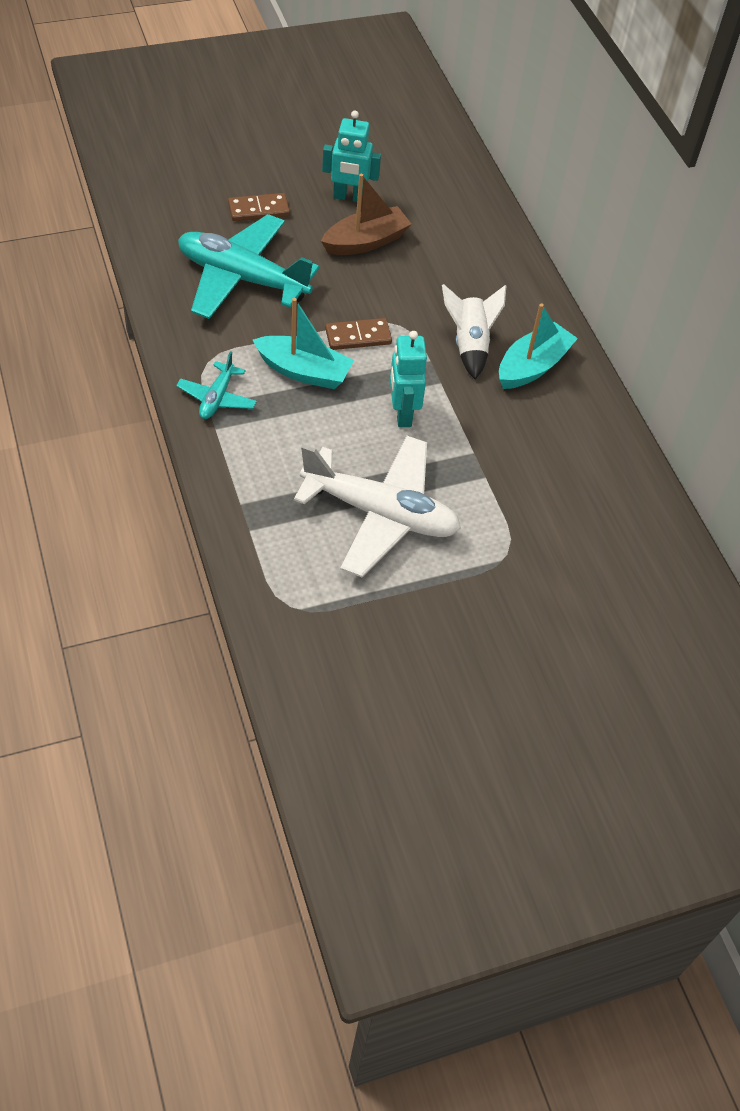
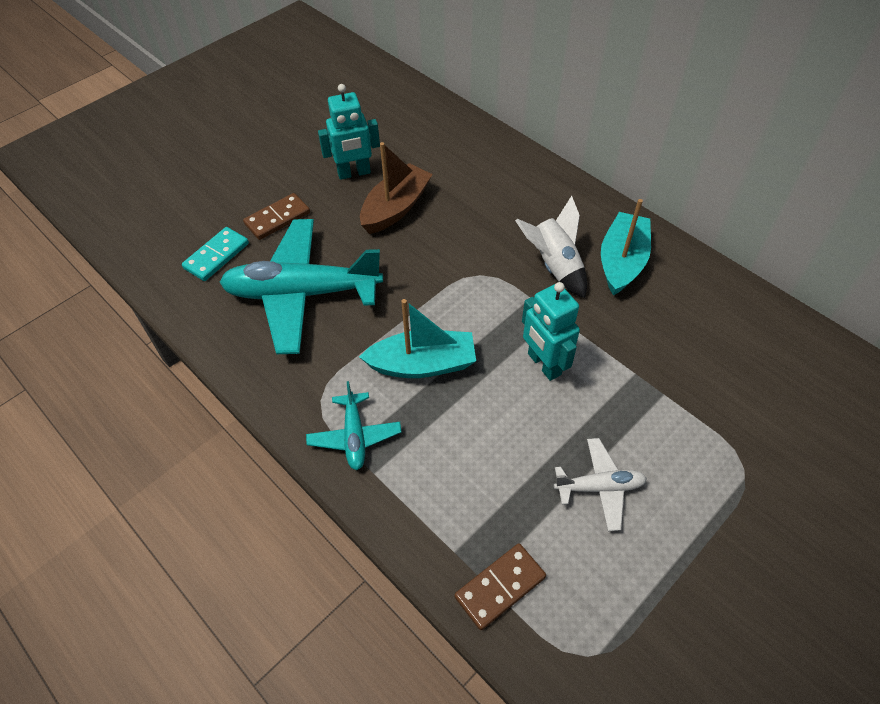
camera: 20 degrees left, 0 degrees up
(190, 220) = (217, 256): none -> turquoise domino
(358, 337) = (450, 304): brown domino -> brown domino (500, 587)
(381, 514) = (599, 487): white plane -> white plane, size x0.48

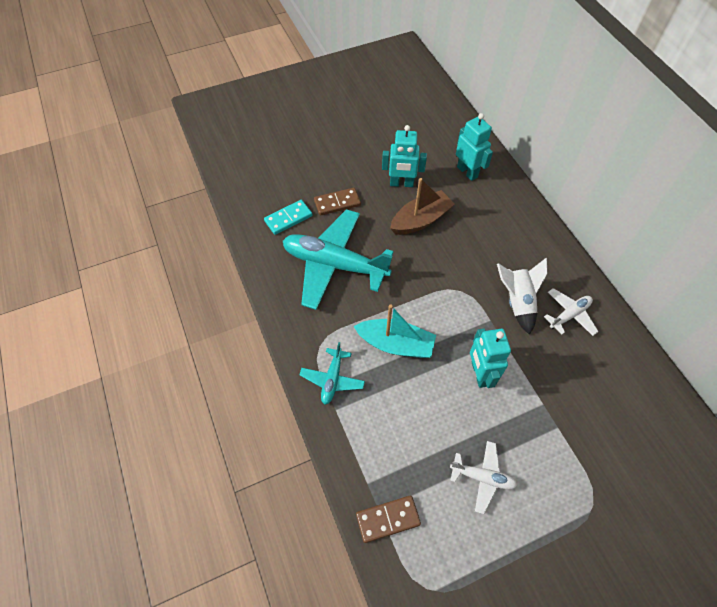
camera: 20 degrees right, 5 degrees up
(432, 138) = (467, 172): none -> turquoise robot
(622, 262) = (569, 315): turquoise boat -> white plane

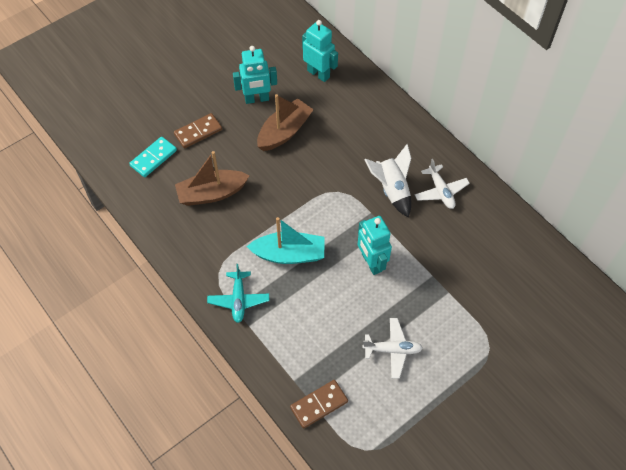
camera: 15 degrees left, 0 degrees up
(334, 264) = (212, 193): turquoise plane -> brown boat
(569, 315) = (440, 191): white plane -> white plane turned 120 degrees clockwise

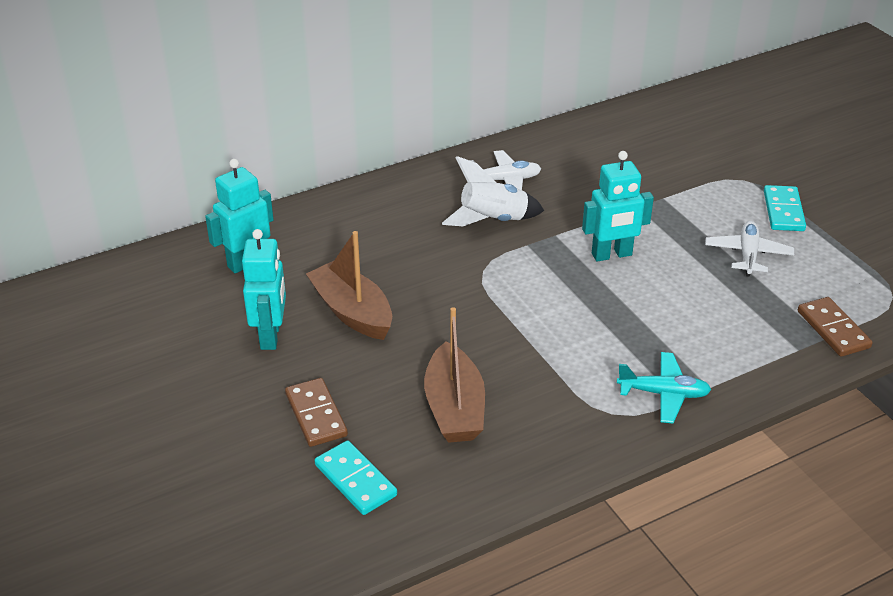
camera: 80 degrees left, 20 degrees down
(289, 254) = (588, 331): turquoise boat -> none
(454, 376) = (783, 211): none -> turquoise domino

